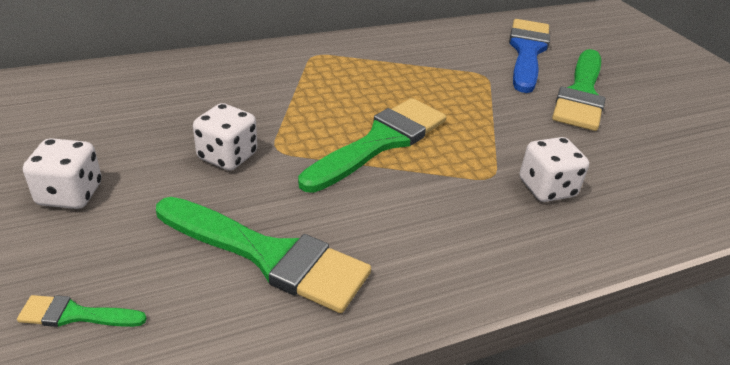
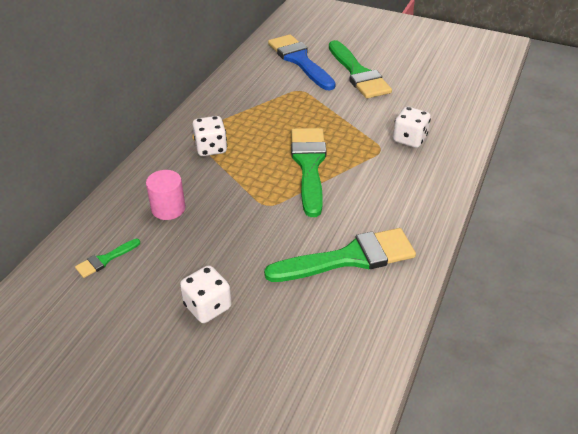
camera: 40 degrees left, 5 degrees up
(76, 315) = (315, 348): green brush -> green brush (105, 259)
(190, 96) = (168, 208): none -> pink cylinder
(227, 156) = (250, 227): white dice -> white dice (211, 148)

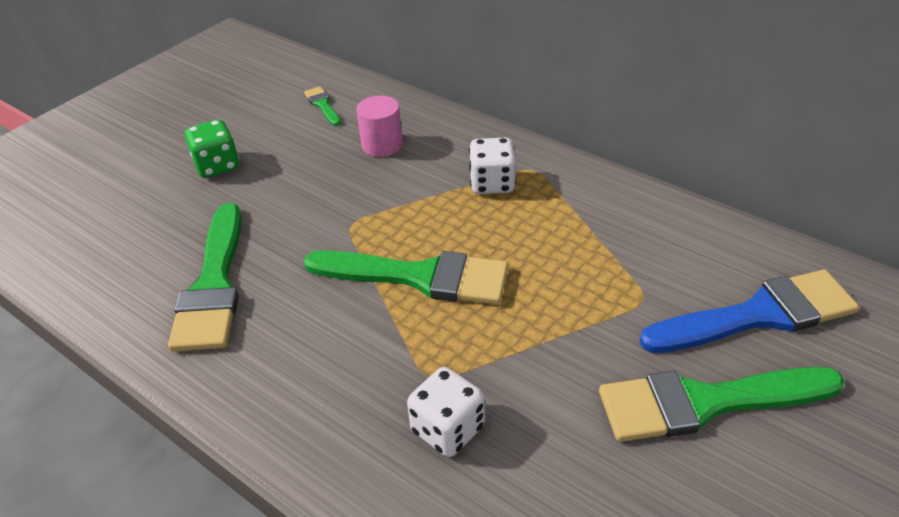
camera: 105 degrees right, 0 degrees up
(207, 306) = (217, 166): white dice -> green dice

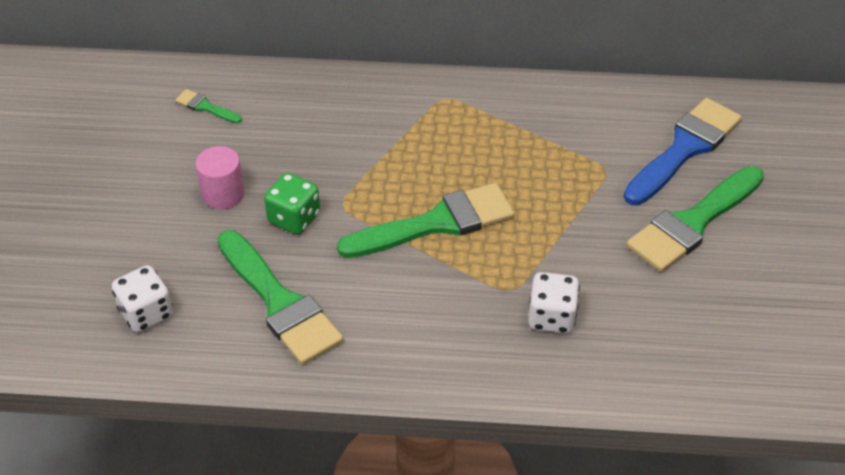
camera: 35 degrees left, 5 degrees up
(217, 166) = (167, 204): green dice -> green dice (294, 218)
(382, 145) = (300, 125): pink cylinder -> pink cylinder (223, 194)
(492, 183) = (424, 123): white dice -> white dice (146, 313)

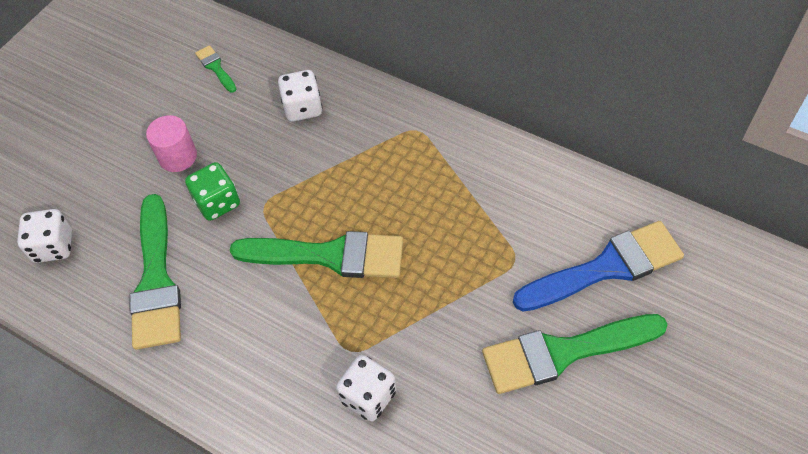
camera: 30 degrees right, 10 degrees up
(322, 114) = (303, 108): none -> white dice

